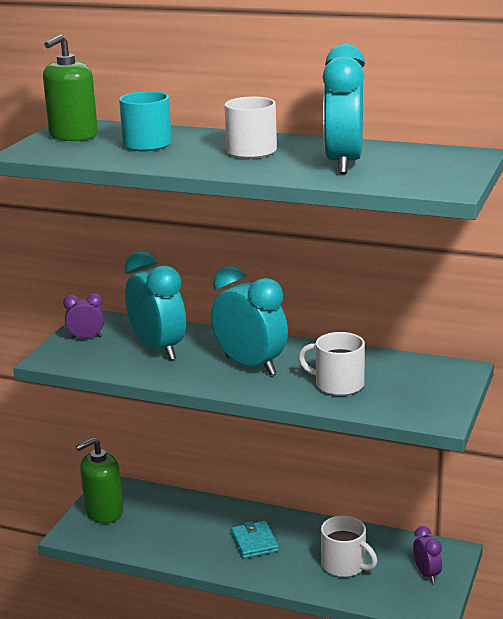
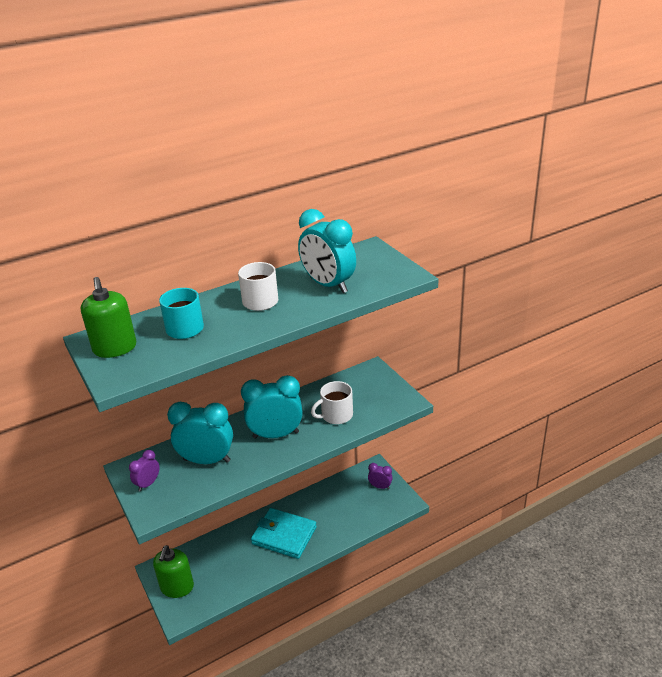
camera: 50 degrees left, 10 degrees up
(254, 542) = (284, 535): turquoise wallet -> turquoise wallet, size x1.75
(345, 565) = (342, 511): white mug -> none

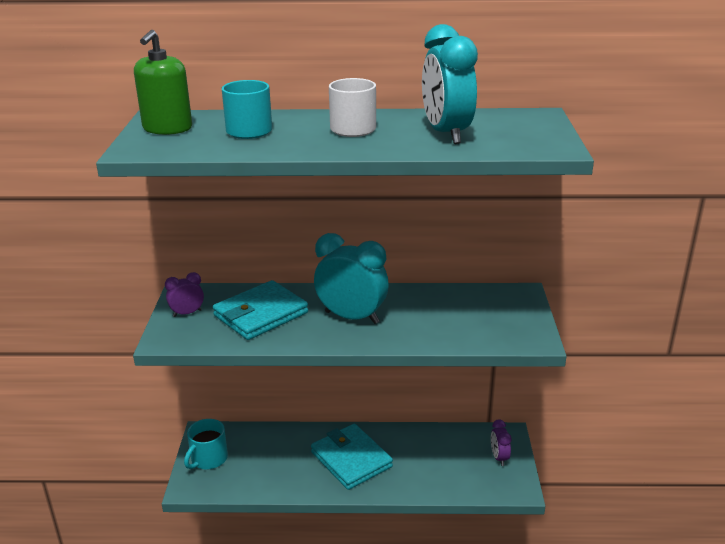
camera: 30 degrees right, 5 degrees down
(177, 587) = (208, 459): green soap dispenser -> turquoise mug
(207, 460) = (260, 314): turquoise clock -> turquoise wallet
(336, 415) = (435, 323): white mug -> none
(380, 486) = (499, 457): purple clock -> purple clock turned 150 degrees counterclockwise

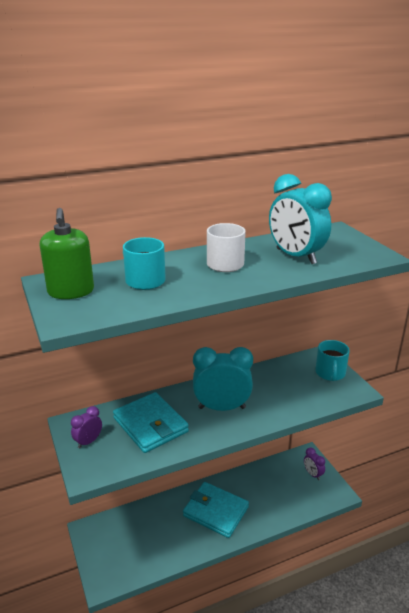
camera: 25 degrees left, 0 degrees up
(208, 459) = (105, 551): turquoise mug -> turquoise mug (330, 373)
(260, 314) = (150, 425): turquoise wallet -> turquoise wallet turned 60 degrees counterclockwise

